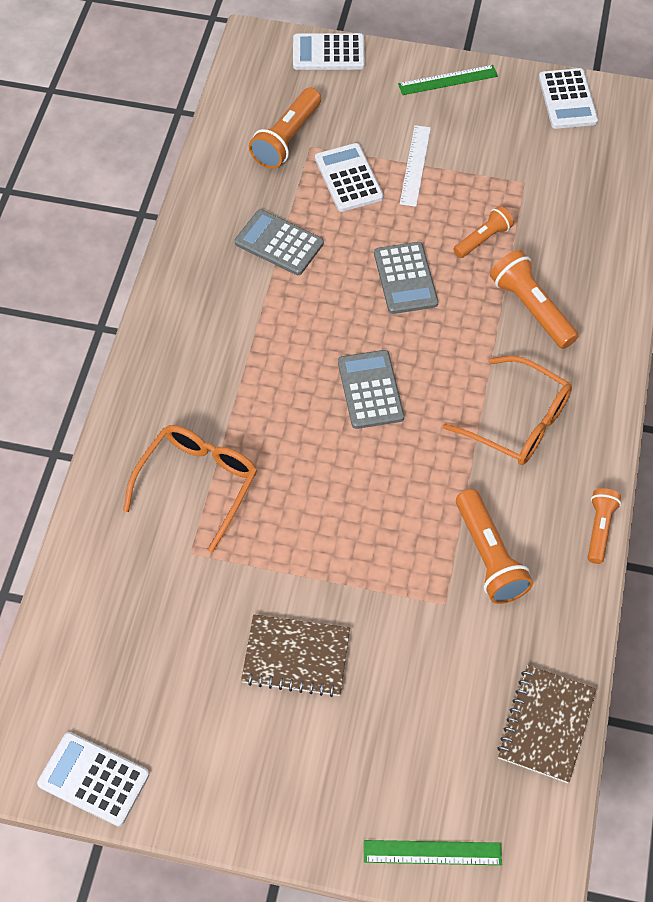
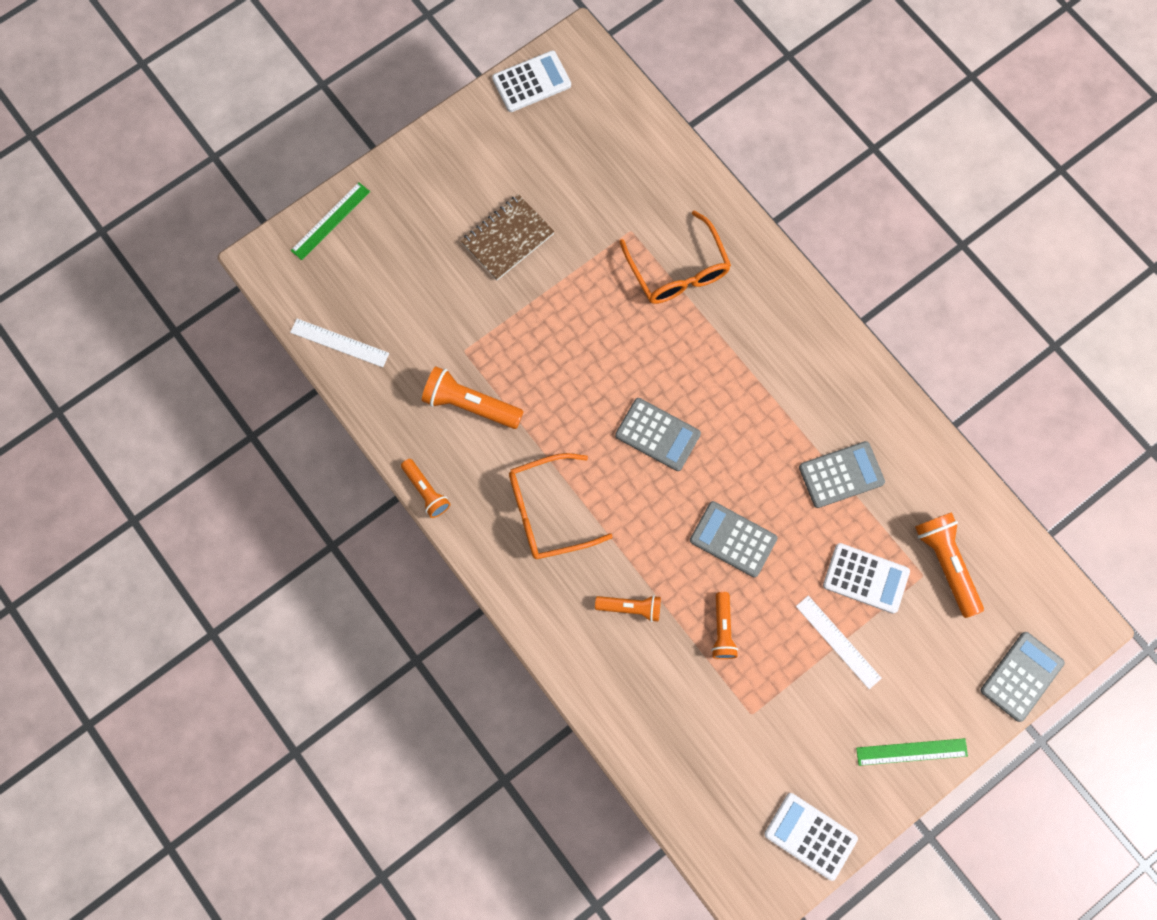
camera: 130 degrees right, 15 degrees up
(328, 53) = (1021, 676): white calculator -> grey calculator
(448, 80) = (911, 751): green ruler -> green ruler turned 60 degrees clockwise
(531, 308) = (630, 608): orange flashlight -> orange flashlight, size x0.63
(546, 724) = (339, 343): brown notebook -> white ruler

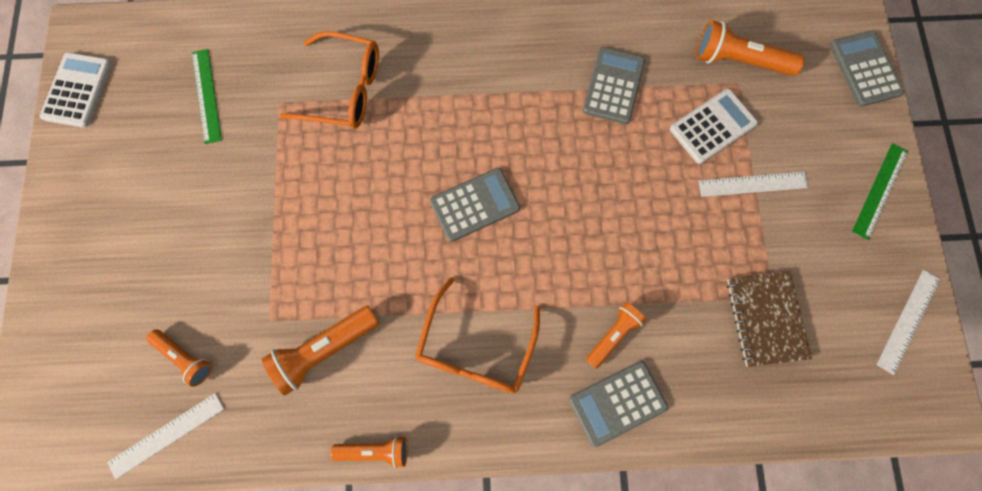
camera: 55 degrees left, 0 degrees up
(330, 221) = (42, 359): green ruler -> green ruler (206, 95)
(507, 238) = (199, 208): brown notebook -> brown notebook (765, 319)
(722, 630) = (683, 270): orange flashlight -> orange flashlight (185, 358)
(733, 539) = (610, 207): grey calculator -> grey calculator (617, 403)
(810, 836) = (908, 321): white calculator -> white ruler

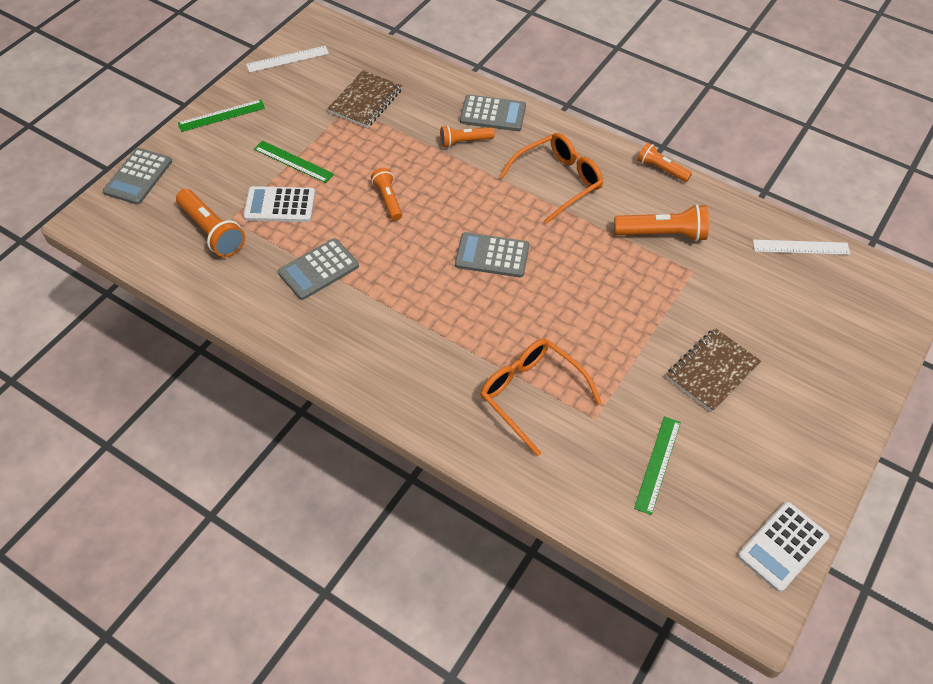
camera: 145 degrees left, 20 degrees down
(185, 358) = (768, 282): orange flashlight -> orange flashlight (388, 199)
(198, 213) = (712, 371): none -> brown notebook
(753, 184) = (293, 161): white ruler -> green ruler

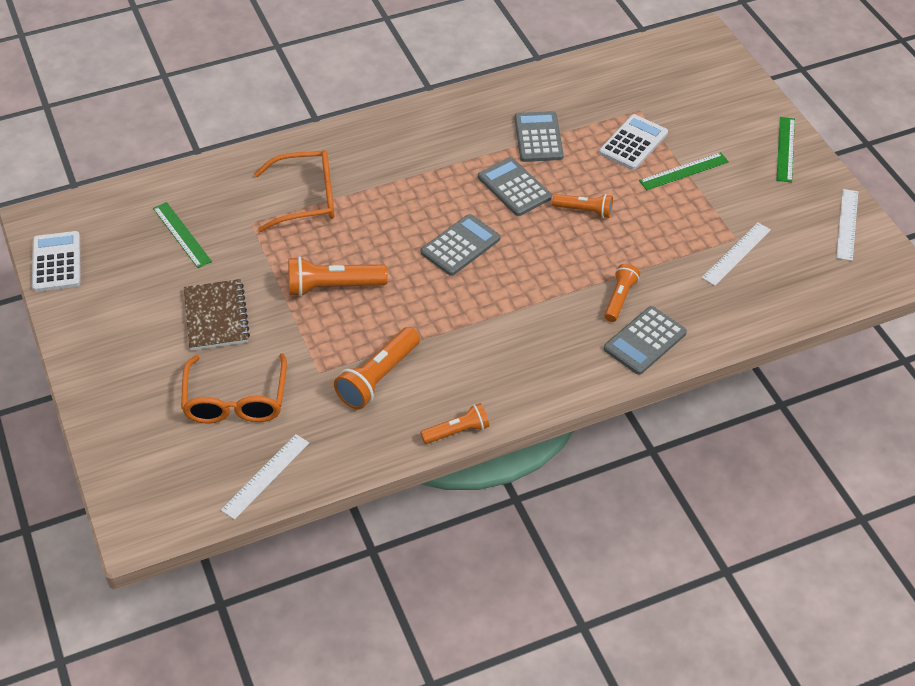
camera: 125 degrees right, 5 degrees down
(138, 177) = (736, 76): grey calculator -> grey calculator (514, 187)
(212, 232) = (633, 95): orange flashlight -> orange flashlight (333, 287)
(365, 101) = (736, 254): brown notebook -> white ruler
(558, 181) = (509, 339): orange glasses -> orange glasses (236, 401)

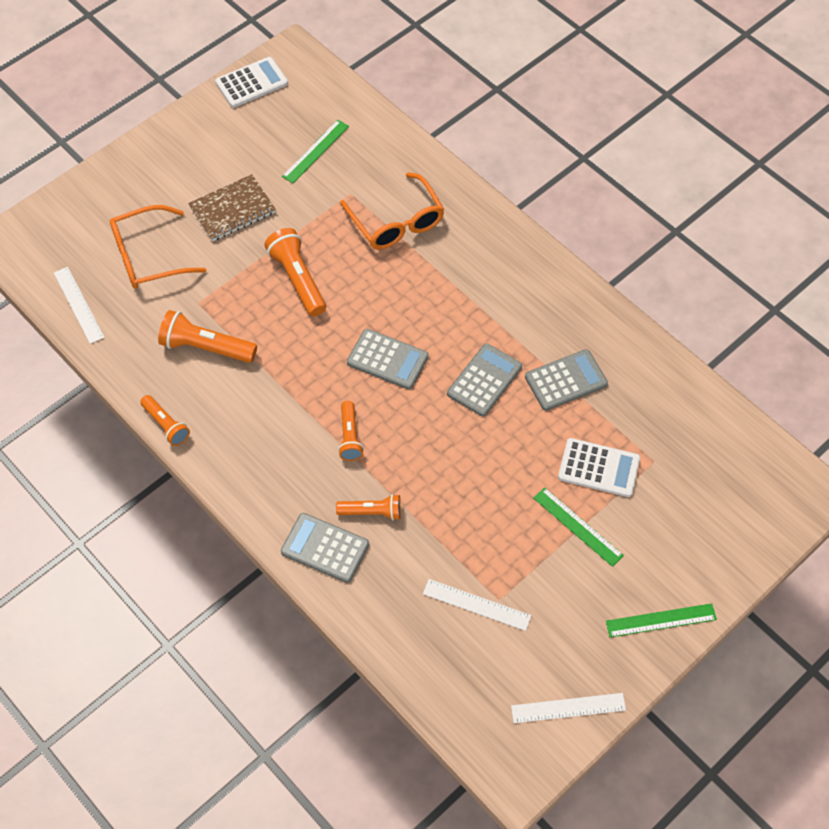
camera: 70 degrees right, 10 degrees up
(266, 476) = (78, 305): white ruler -> white ruler turned 45 degrees clockwise
(584, 211) = (478, 450): orange flashlight -> orange flashlight (349, 437)

